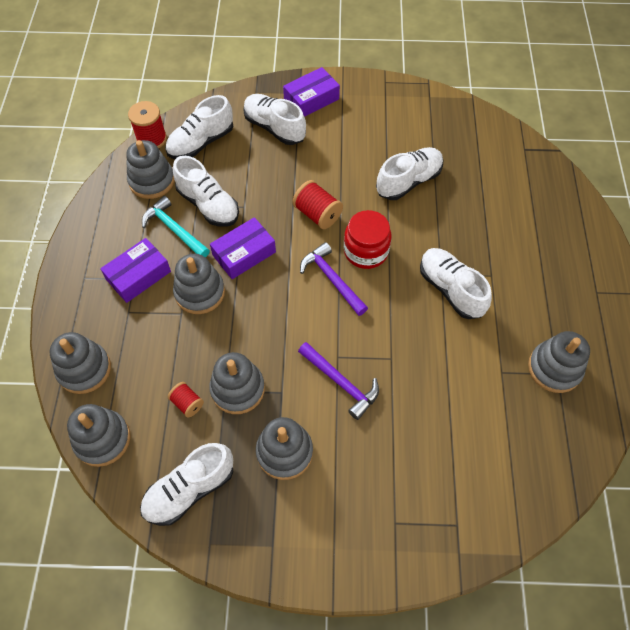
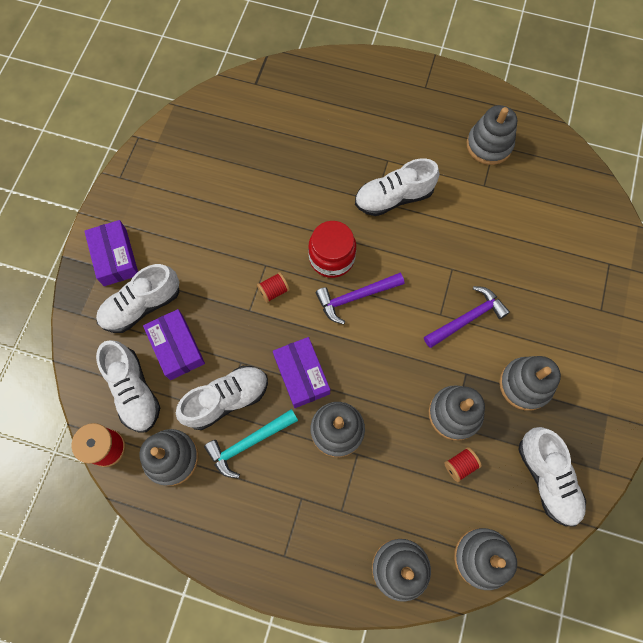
camera: 75 degrees left, 10 degrees up
(138, 275) = (298, 492): purple box -> purple box (176, 347)
(317, 214) = (274, 291): red spool -> red spool, size x0.62
(408, 181) = (260, 195): white shoe -> none

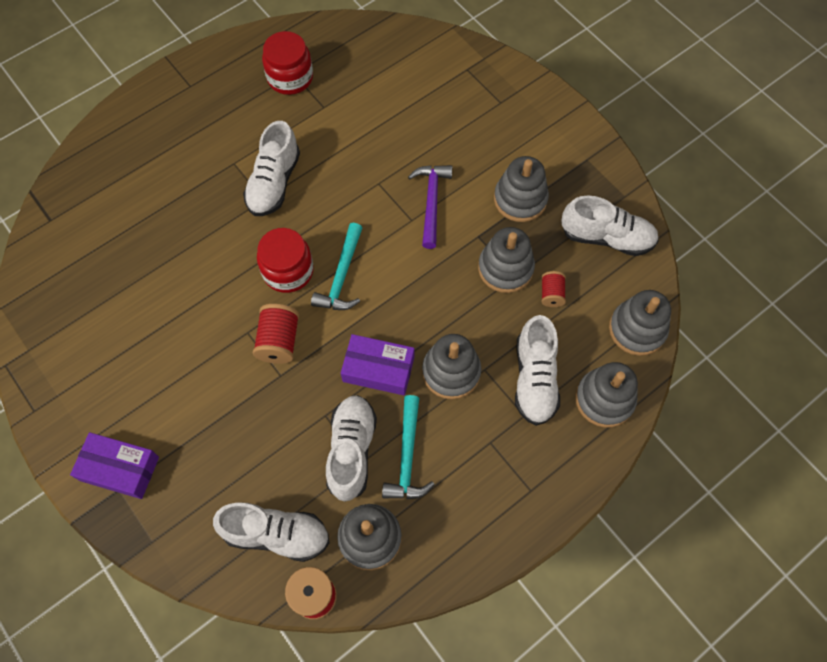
camera: 55 degrees left, 5 degrees down
(142, 306) = (194, 473): white shoe -> white shoe (534, 379)
(176, 347) = (264, 466): purple box -> none
(274, 291) = (279, 341): red spool -> red spool, size x1.63
(355, 297) = (342, 276): purple hammer -> turquoise hammer
(489, 145) = (290, 77): grey stacking toy -> red jar

